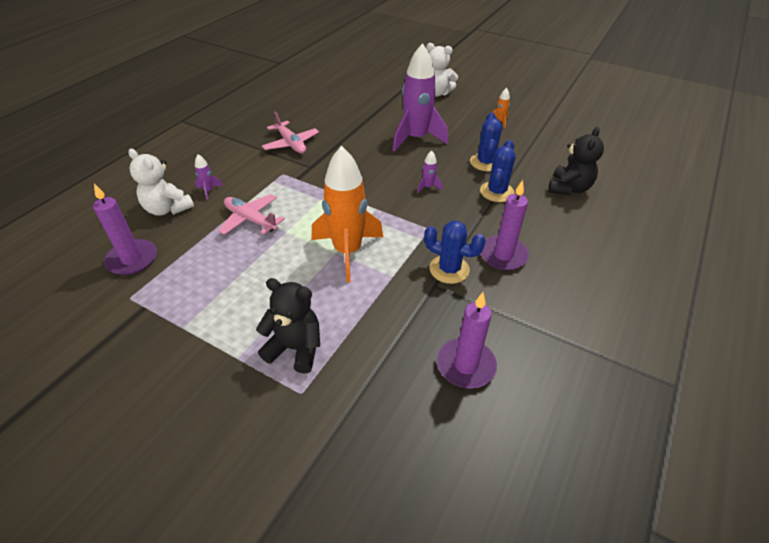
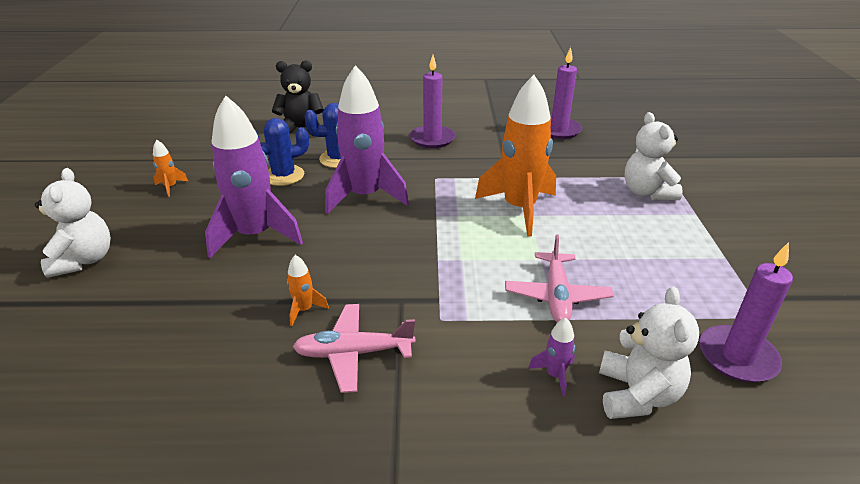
camera: 120 degrees left, 10 degrees down
(291, 144) = (354, 353): pink plane -> pink plane turned 120 degrees counterclockwise
(295, 348) = (647, 192): black teddy bear -> white teddy bear
(335, 139) = (304, 310): none -> orange rocket
(428, 187) = (365, 196): purple rocket -> purple rocket, size x2.47
(449, 269) = (478, 156): blue cactus -> none

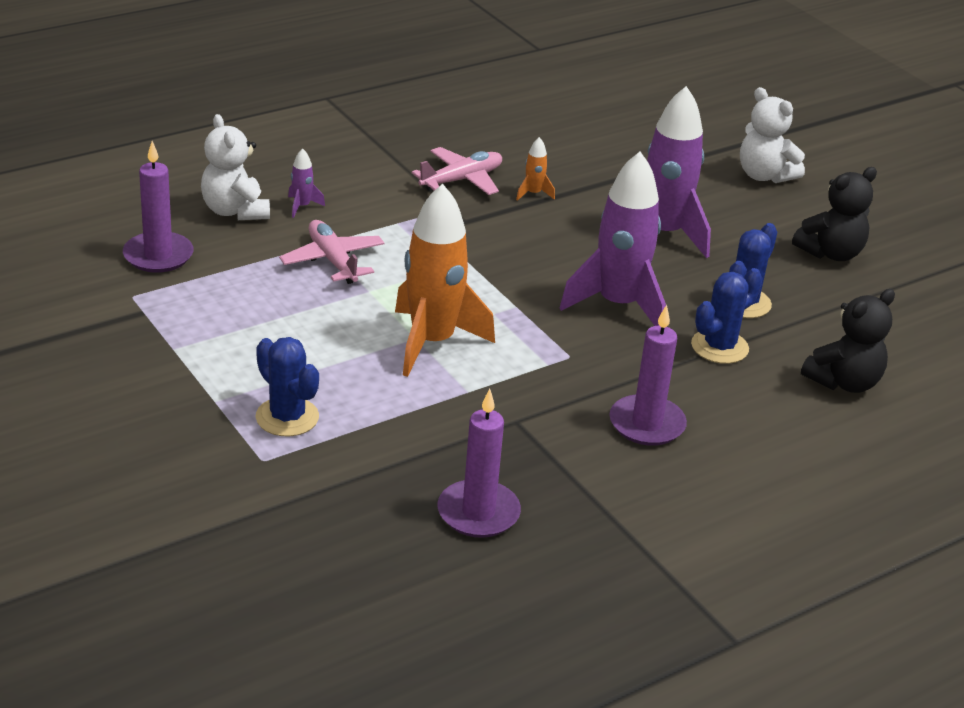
camera: 145 degrees right, 0 degrees up
(171, 187) = (831, 253): orange rocket -> black teddy bear
(647, 192) = (287, 417): white teddy bear -> blue cactus

